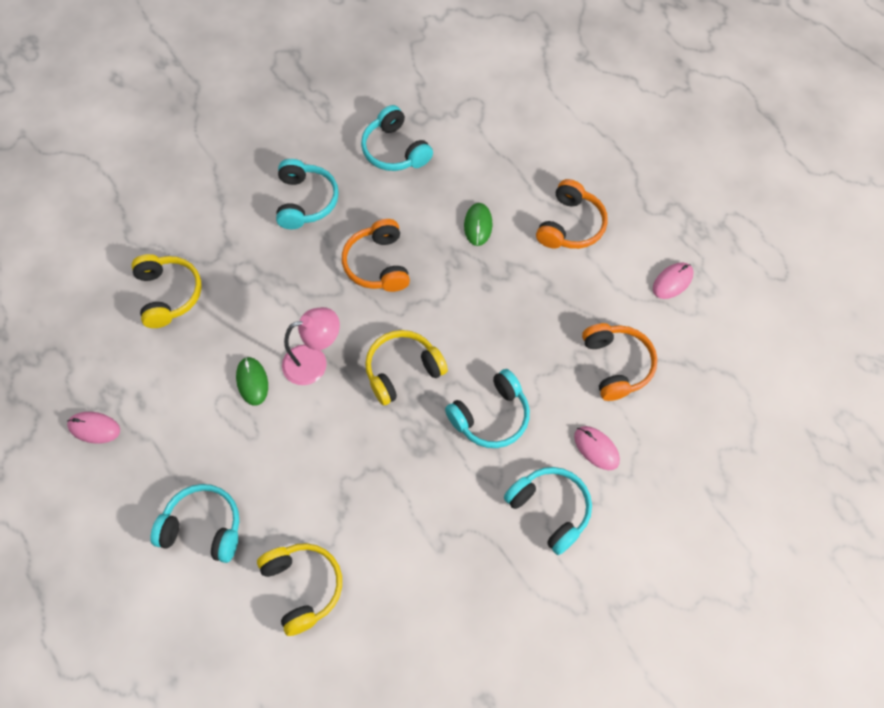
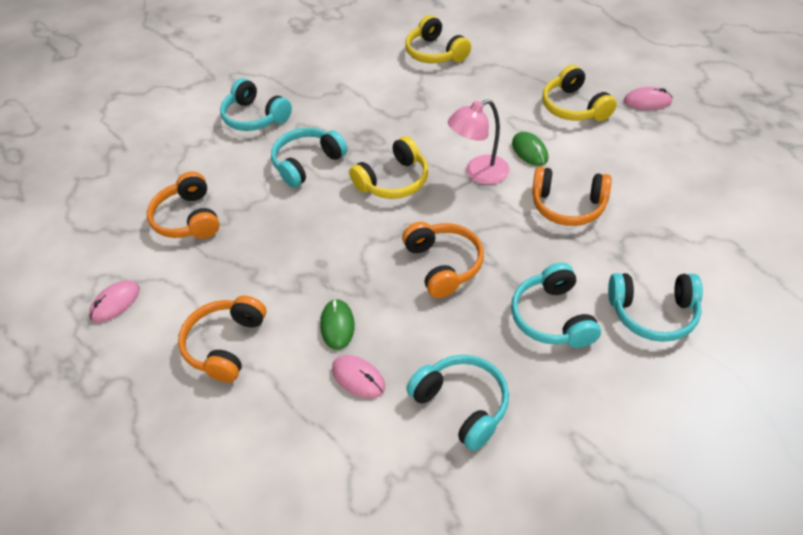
camera: 175 degrees right, 15 degrees down
(168, 294) = (651, 201): yellow headphones -> yellow headphones (574, 107)
(203, 527) = (522, 66): turquoise headphones -> turquoise headphones (653, 313)
(245, 304) = (568, 206): none -> orange headphones
(596, 448) = (214, 158): pink mouse -> pink mouse (358, 378)

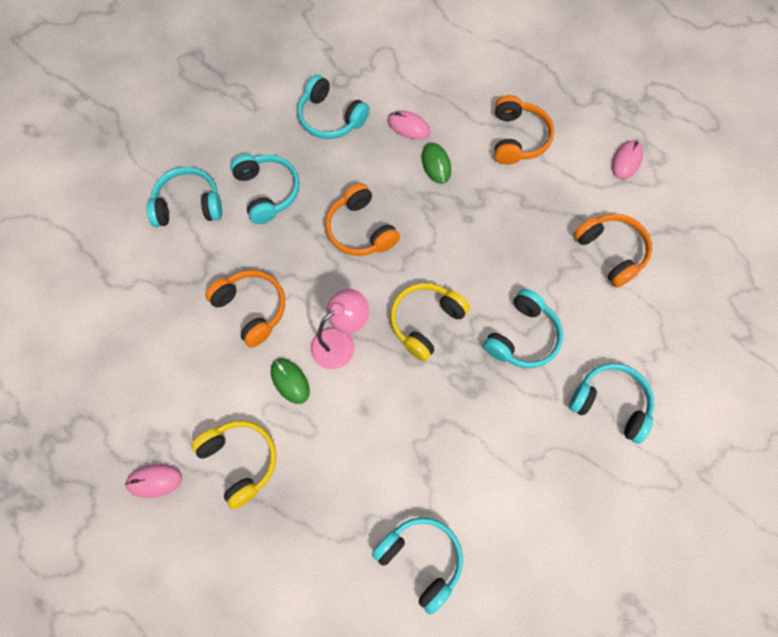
camera: 165 degrees right, 20 degrees up
(435, 53) = (421, 559): yellow headphones -> turquoise headphones
(568, 206) = (251, 309): orange headphones -> orange headphones turned 45 degrees clockwise

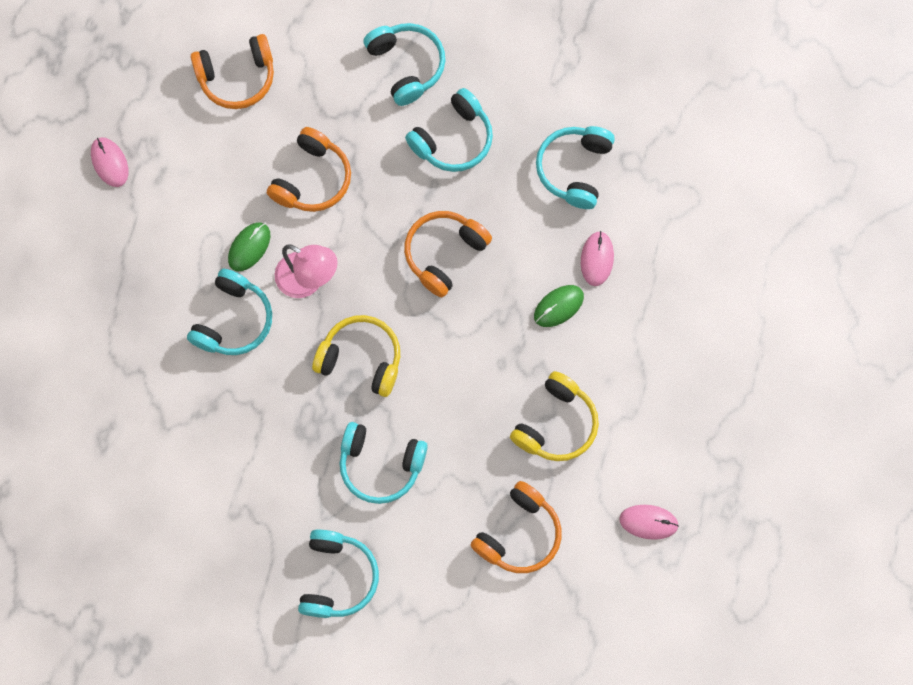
camera: 70 degrees right, 5 degrees up
(240, 461) = (154, 232): yellow headphones -> yellow headphones (556, 424)
(421, 559) = (117, 435): turquoise headphones -> turquoise headphones (233, 320)
(518, 138) = (630, 387): orange headphones -> orange headphones (237, 77)

